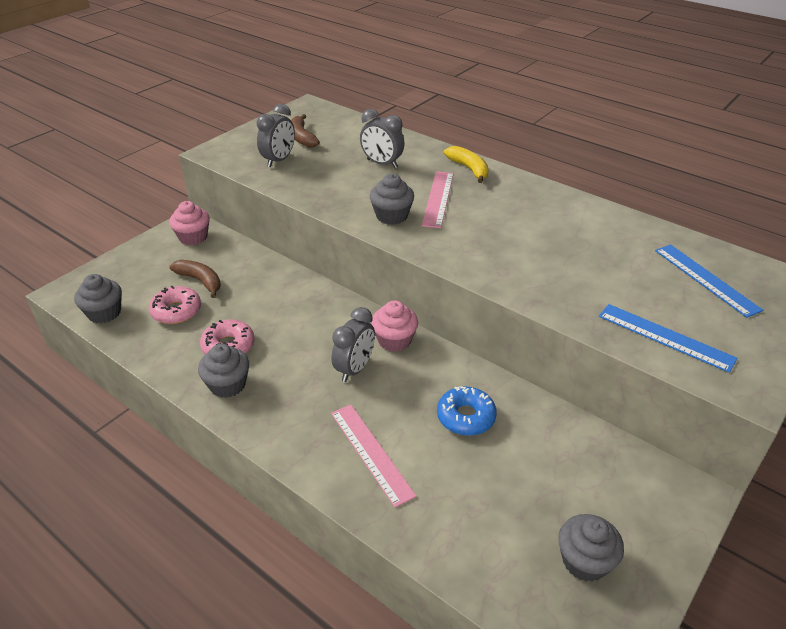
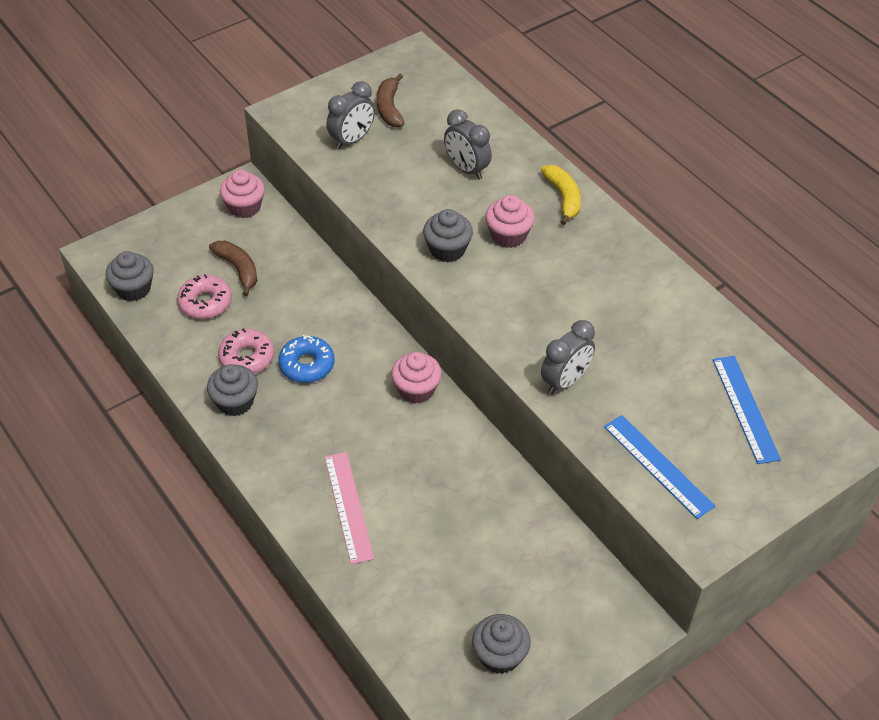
camera: 15 degrees right, 10 degrees up
(355, 369) = (364, 413): grey clock -> grey clock (565, 381)
(438, 198) = (508, 235): pink ruler -> pink cupcake
(466, 417) = (453, 492): blue donut -> blue donut (307, 365)

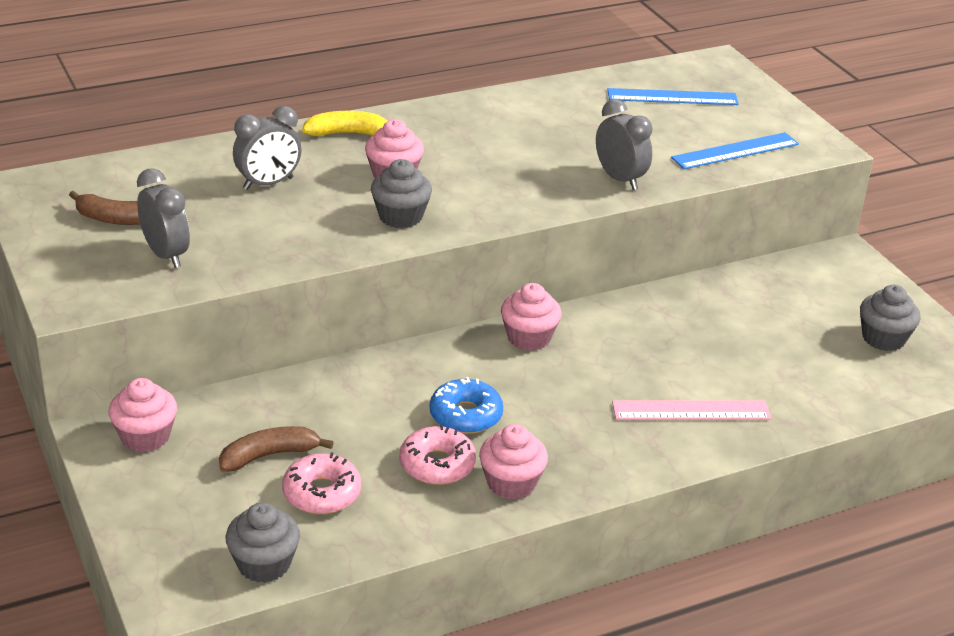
camera: 80 degrees left, 15 degrees down
(235, 402) = (511, 483): grey cupcake -> pink cupcake

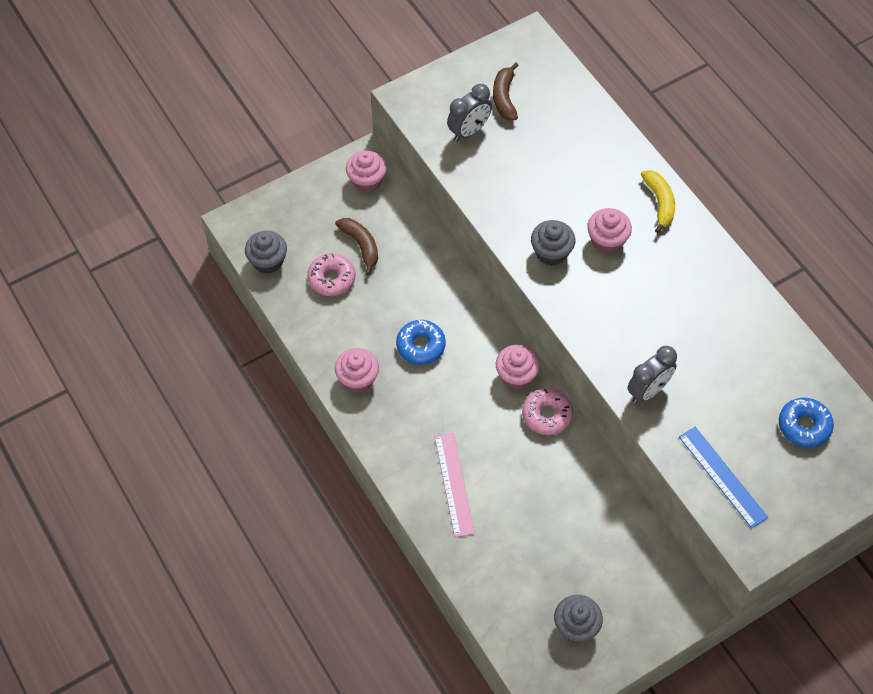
camera: 85 degrees right, 25 degrees up
(268, 184) = (572, 168): grey clock -> none
(437, 465) = (368, 335): pink donut -> pink donut (547, 415)
(672, 97) = (804, 426): blue ruler -> blue donut

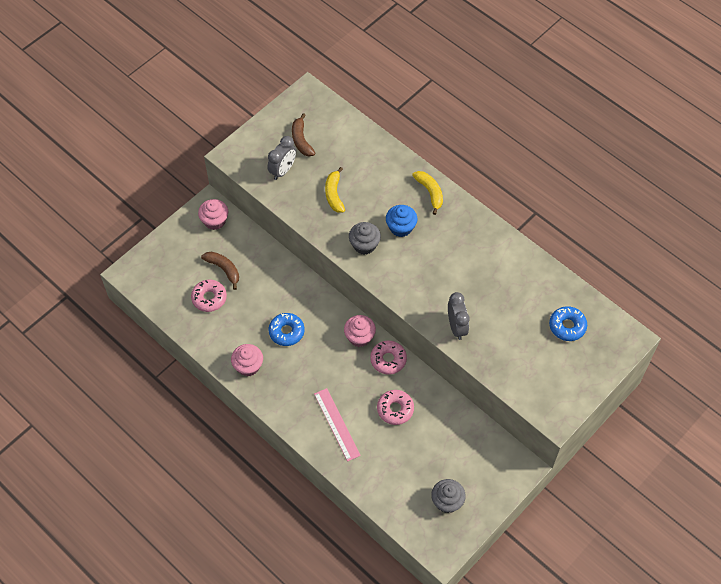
camera: 15 degrees left, 0 degrees up
(268, 261) = (159, 296): grey cupcake -> none
(528, 177) = (334, 194): none -> yellow banana
(538, 483) = (395, 409): none -> pink donut
(607, 240) = (401, 227): pink cupcake -> blue cupcake
(648, 391) = (456, 327): grey clock -> grey clock turned 45 degrees counterclockwise
(722, 476) = (522, 374): blue ruler -> none

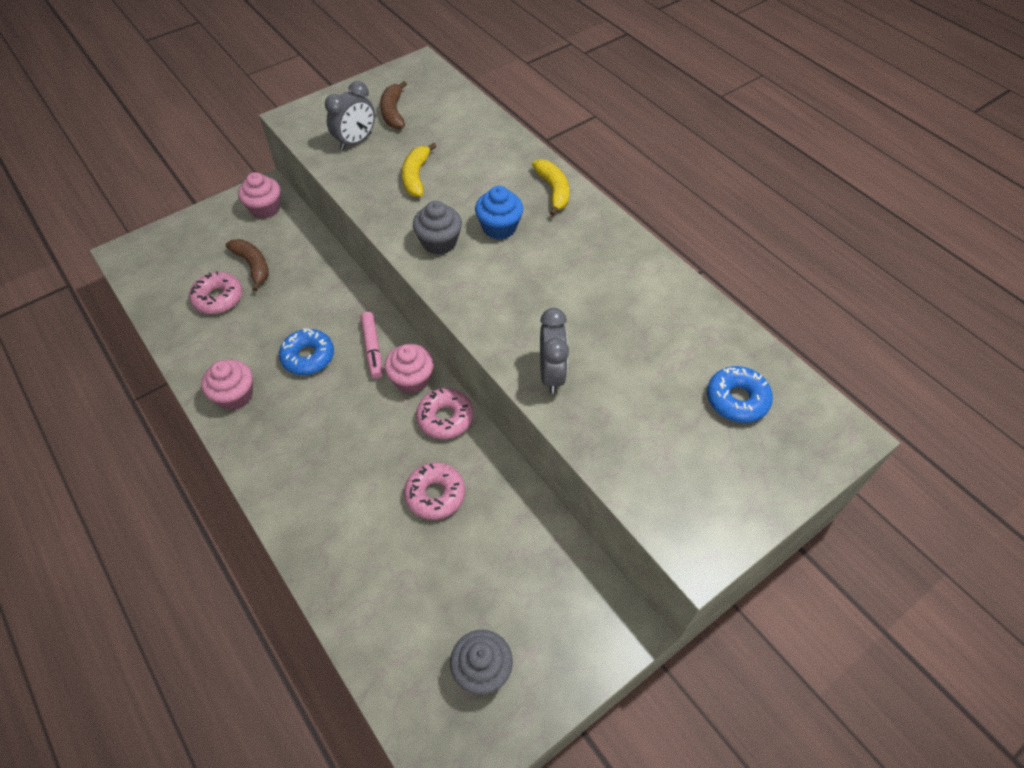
camera: 10 degrees right, 5 degrees down
(327, 319) = (372, 349): none -> pink marker
(337, 424) = (336, 503): pink ruler -> none

